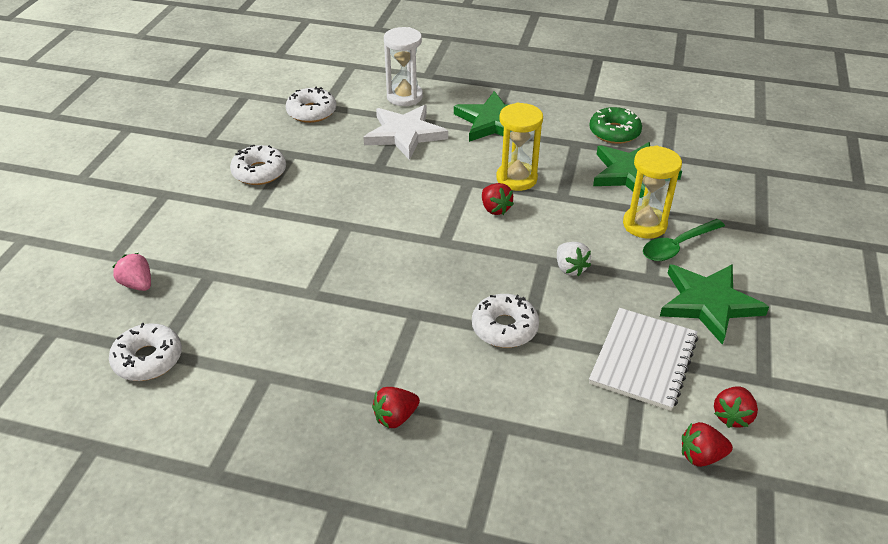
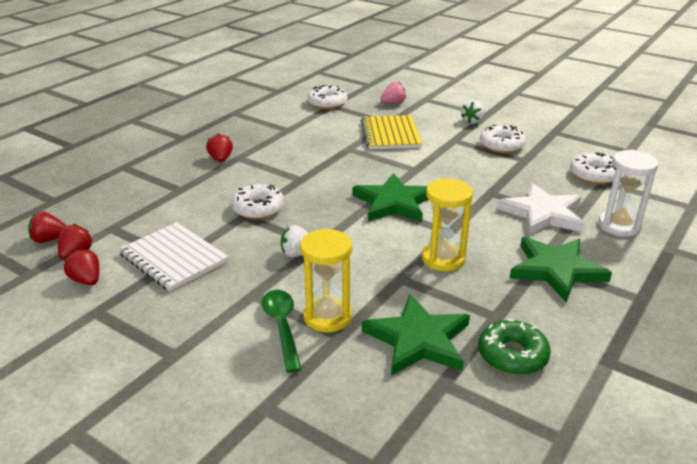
camera: 110 degrees right, 10 degrees down
(191, 202) = (472, 121): none -> white strawberry
(253, 264) = (390, 134): none -> yellow notebook
(495, 209) = (401, 236): red strawberry -> red strawberry (49, 239)
(708, 303) = (196, 316): green star -> green star (393, 203)

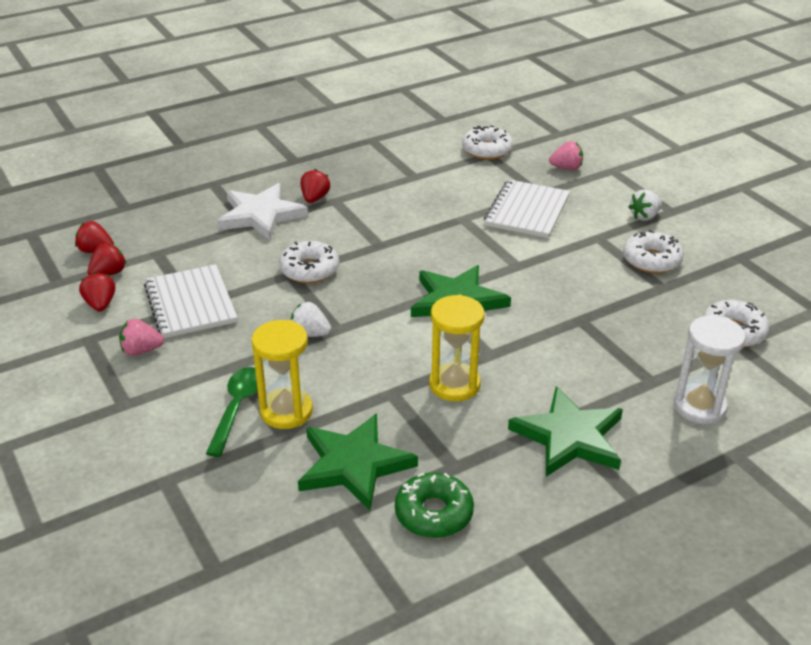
camera: 25 degrees right, 5 degrees up
(156, 307) = (141, 350): none -> pink strawberry
(390, 134) = (527, 211): yellow notebook -> white notebook
(543, 214) = (619, 364): white star -> white star (261, 215)

